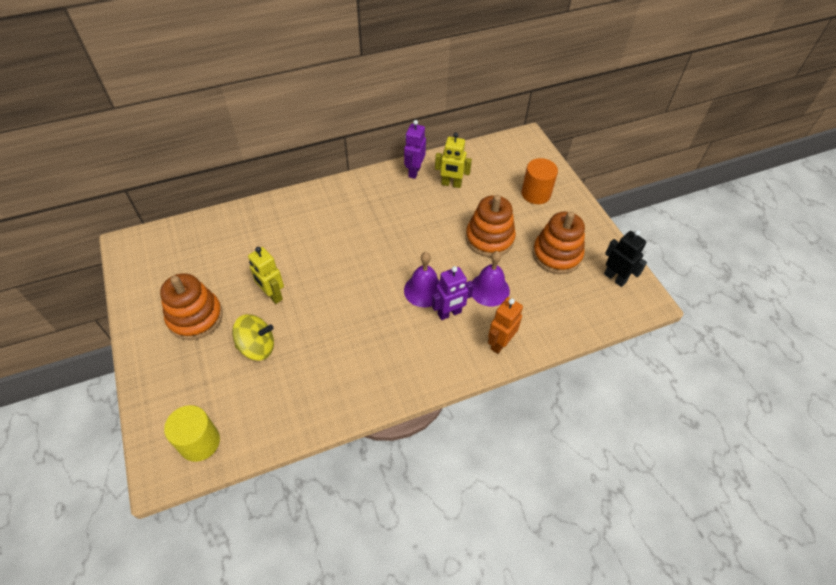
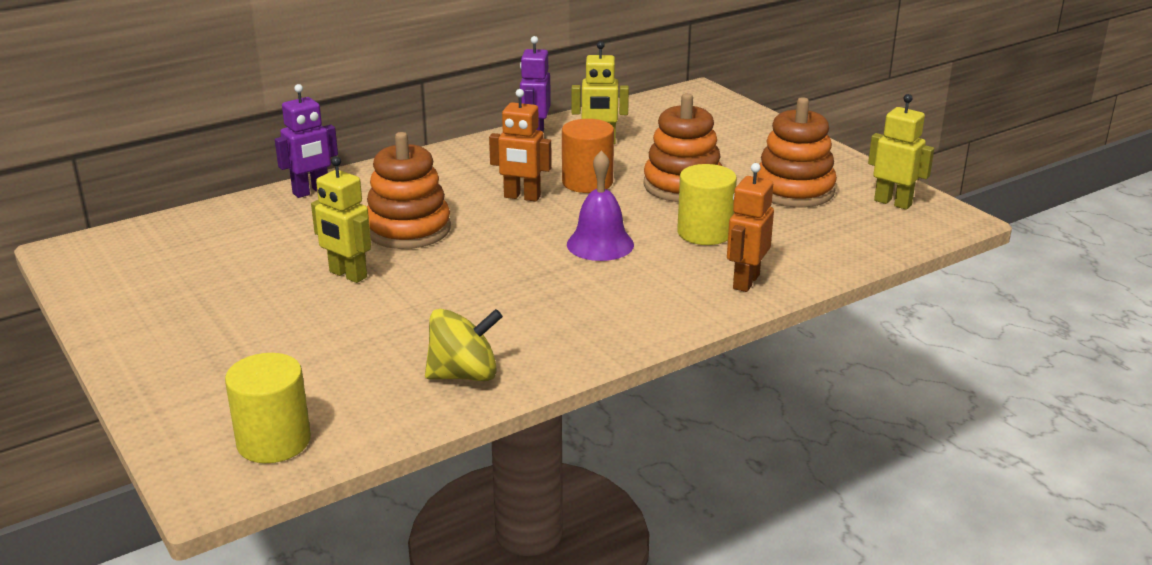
camera: 10 degrees left, 25 degrees down
(195, 317) = (219, 311): orange stacking toy -> orange stacking toy (408, 229)
(257, 347) = (341, 329): yellow spinning top -> yellow spinning top (464, 375)
(390, 234) = (522, 197): none -> orange robot
(449, 313) = (651, 262): purple robot -> purple robot (311, 191)
(489, 289) = (704, 232): purple bell -> yellow cylinder
(536, 194) = (735, 138): orange cylinder -> orange cylinder (587, 182)
(615, 278) = (893, 202): black robot -> yellow robot

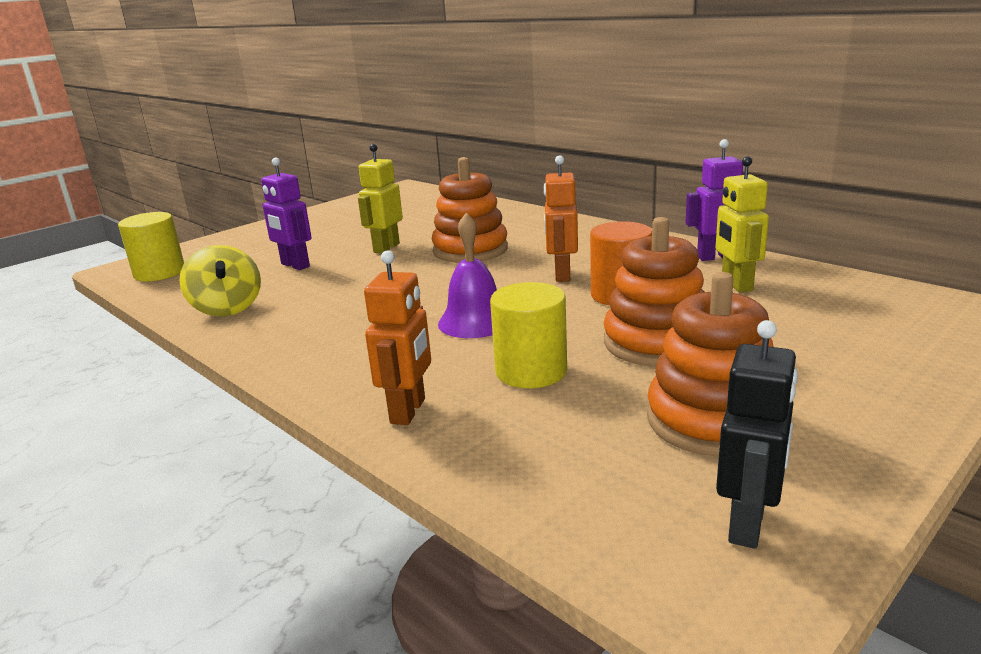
camera: 80 degrees right, 5 degrees down
(311, 191) = (521, 214): purple robot -> purple robot (295, 265)
(745, 281) = (409, 411): orange robot -> orange robot turned 90 degrees clockwise
(893, 202) = (748, 524): yellow robot -> black robot

